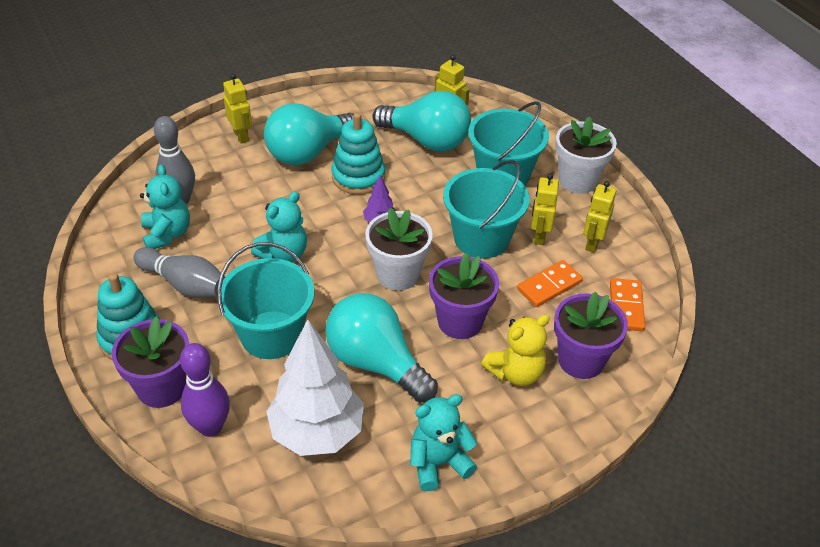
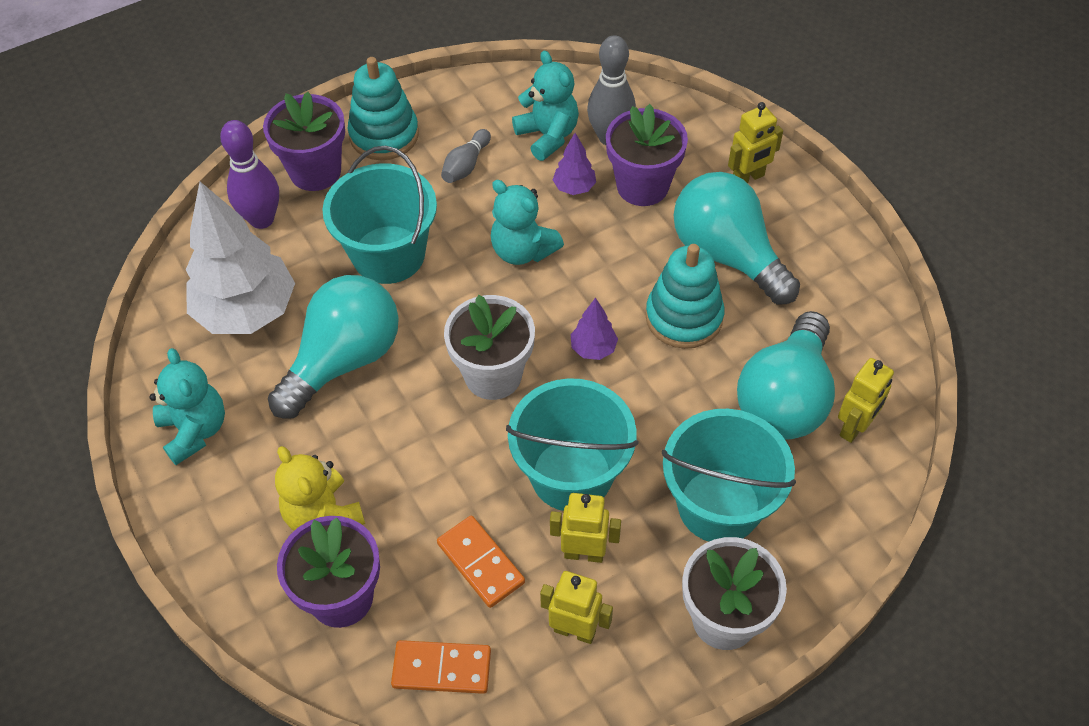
camera: 90 degrees right, 10 degrees up
(167, 234) = (548, 136): turquoise teddy bear -> turquoise teddy bear turned 105 degrees counterclockwise
(185, 284) = (466, 165): grey bowling pin -> grey bowling pin, size x0.60
(227, 222) = (574, 187): none -> purple tree
(460, 321) = (410, 449): purple flower pot -> purple flower pot (642, 186)

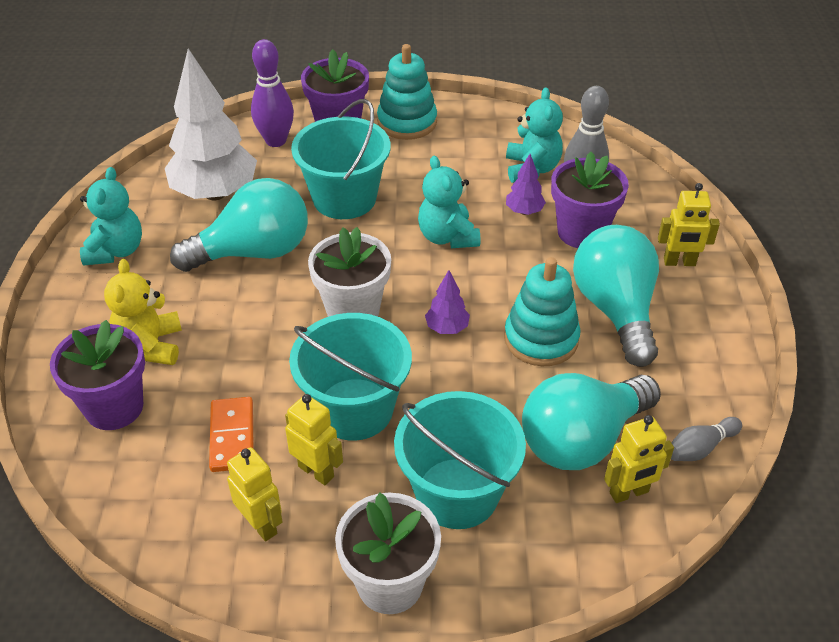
camera: 30 degrees right, 10 degrees down
(442, 668) = (140, 496): orange domino -> none
(466, 165) = (451, 164): grey bowling pin -> grey bowling pin (700, 448)

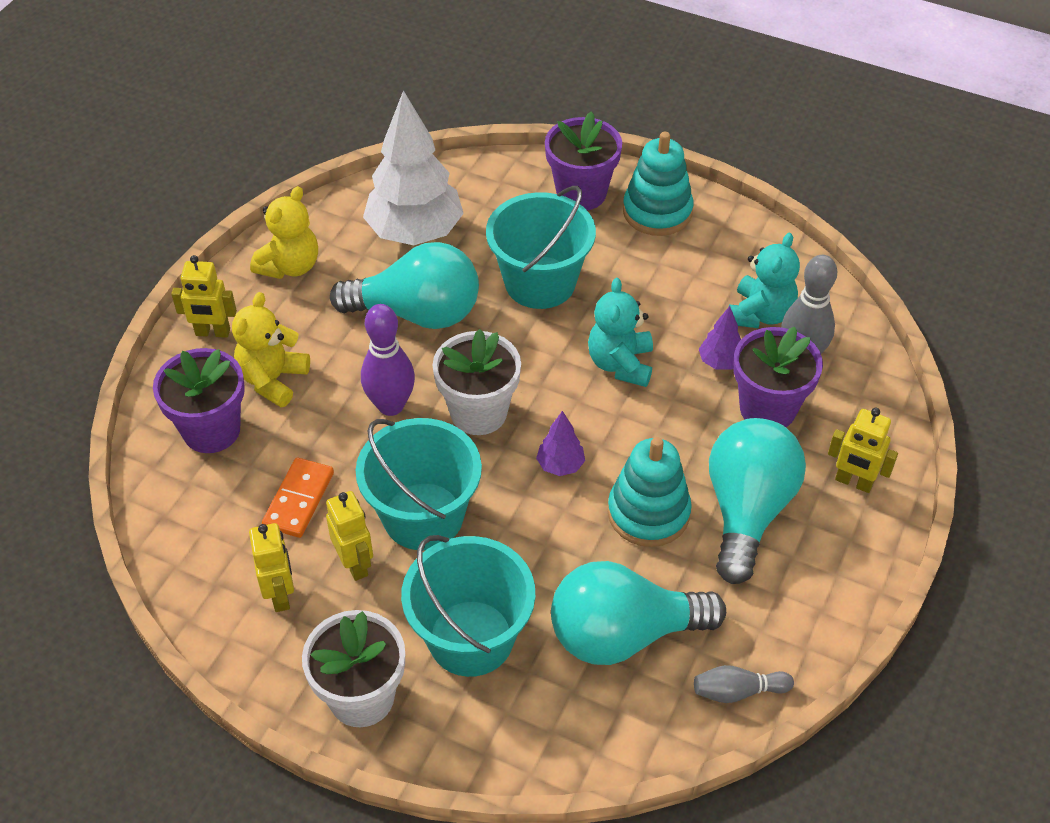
camera: 25 degrees right, 5 degrees up
(116, 251) = (290, 266): turquoise teddy bear -> yellow teddy bear
(276, 141) = (507, 190): purple bowling pin -> purple bowling pin (391, 405)
(629, 493) = (635, 706): yellow robot -> yellow robot (212, 332)

